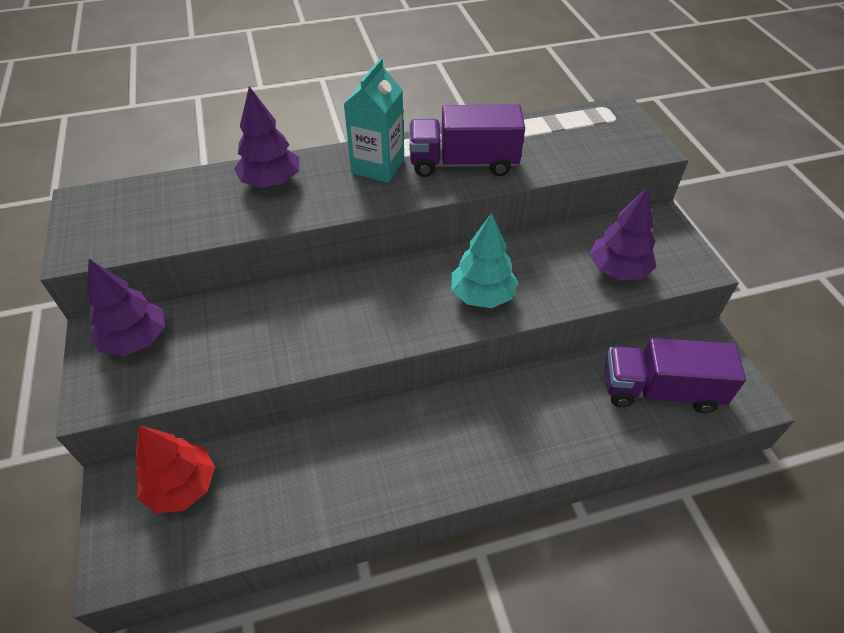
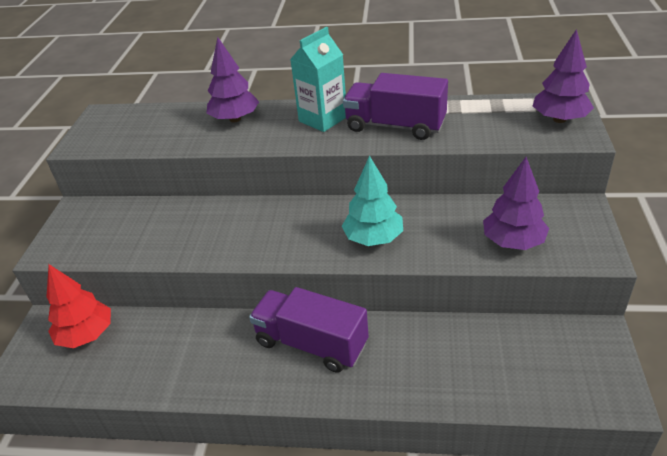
camera: 25 degrees right, 10 degrees down
(136, 340) = (97, 218): purple tree -> purple tree (559, 119)
(660, 390) = (524, 365): purple truck -> purple truck (311, 343)

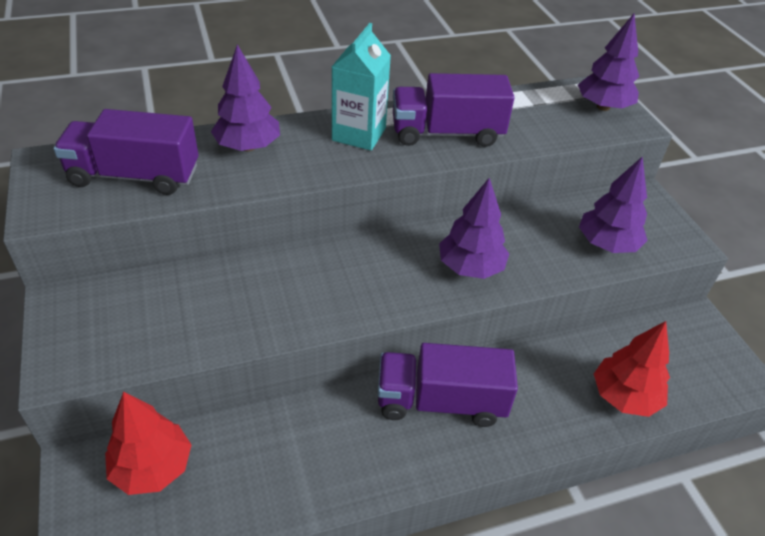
camera: 30 degrees left, 5 degrees up
(147, 129) = (134, 176): none -> purple truck
(373, 238) = (470, 267): turquoise tree -> purple tree
(477, 382) = (624, 397): none -> red tree

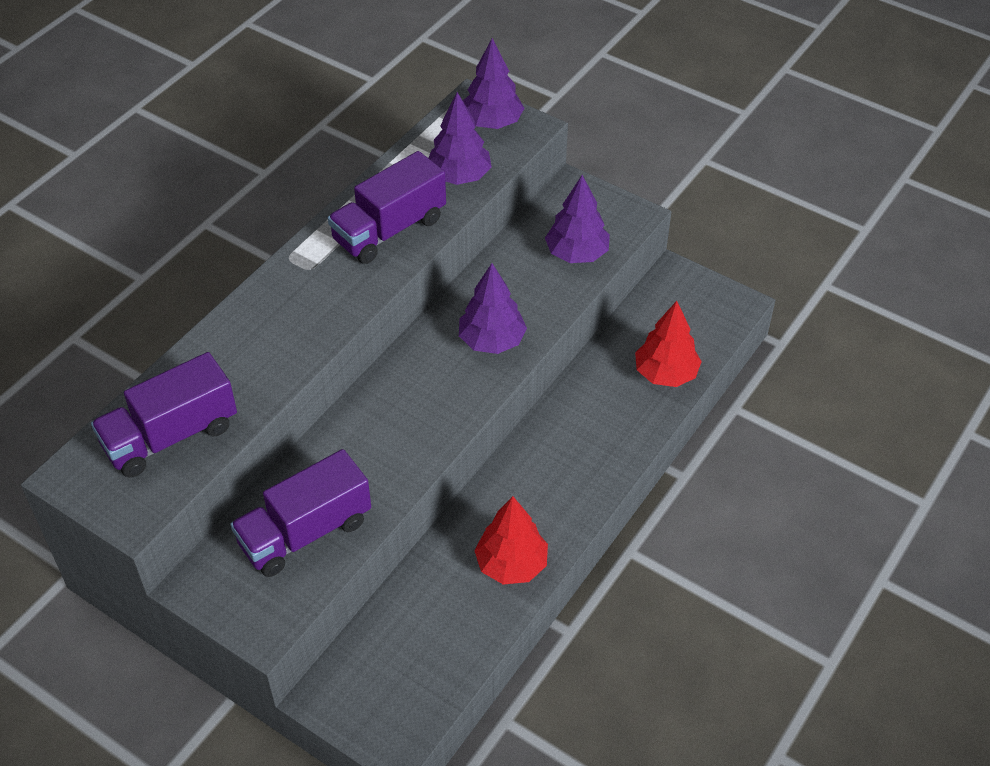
camera: 35 degrees left, 5 degrees up
(152, 468) = (380, 656): red tree -> red tree (511, 564)
(248, 147) = (235, 347): purple tree -> purple tree (459, 176)
(359, 134) = (317, 276): turquoise carton -> none
(440, 401) = (541, 465): purple truck -> purple truck (305, 532)

